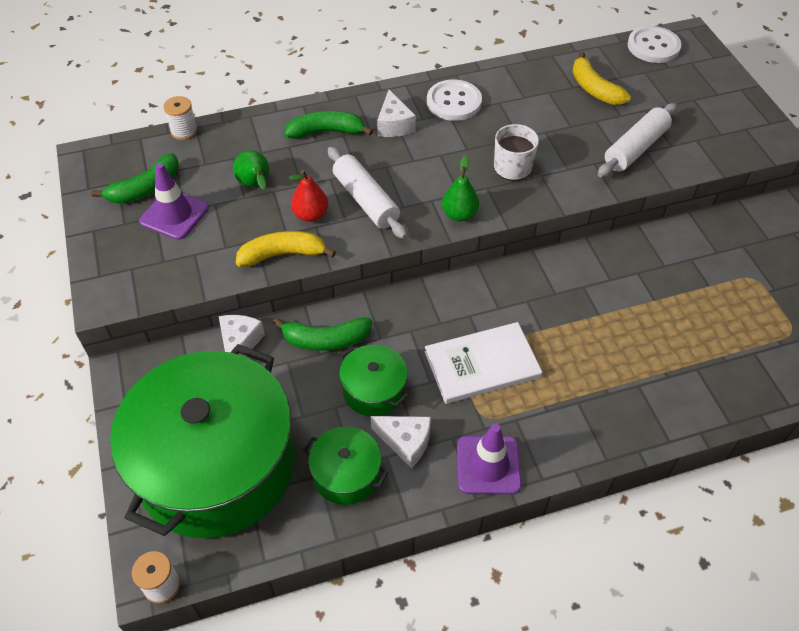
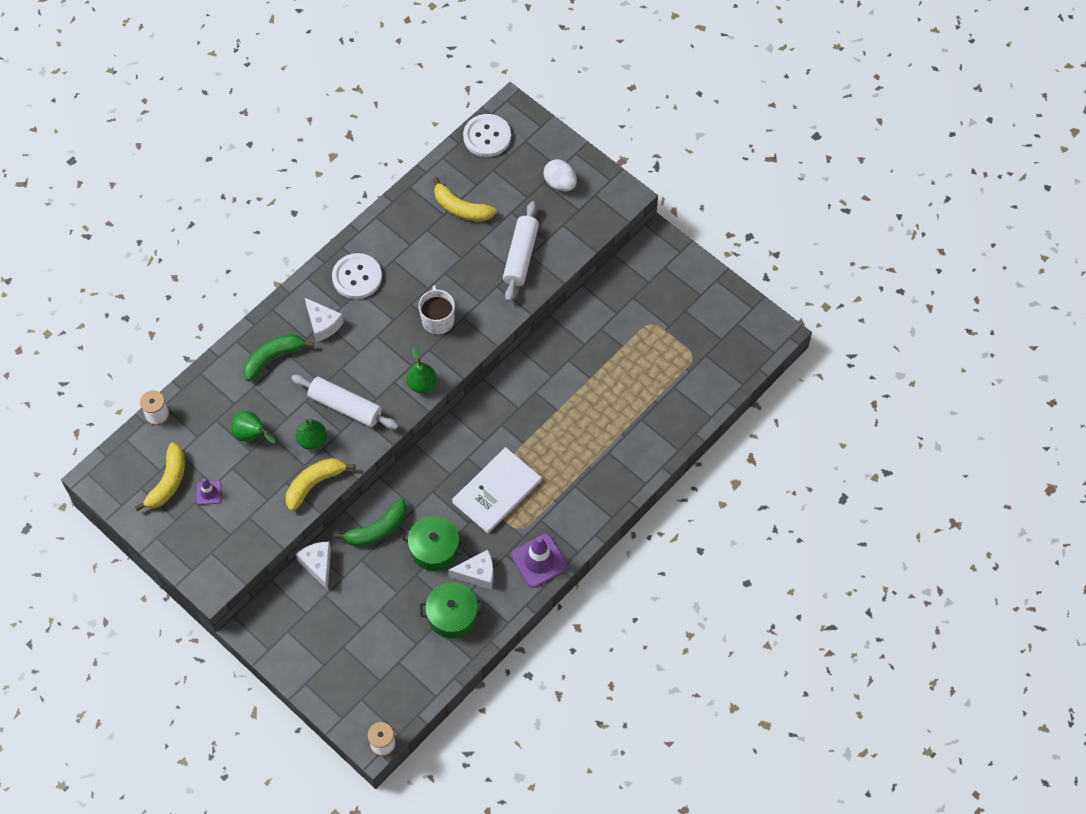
camera: 30 degrees left, 10 degrees up
(145, 188) = (168, 482): green banana -> yellow banana
(174, 215) = (209, 492): purple traffic cone -> purple traffic cone, size x0.55
(217, 465) = (363, 655): green pot -> none
(311, 215) = (312, 440): red pear -> green pear
(711, 106) = (560, 183): none -> white egg

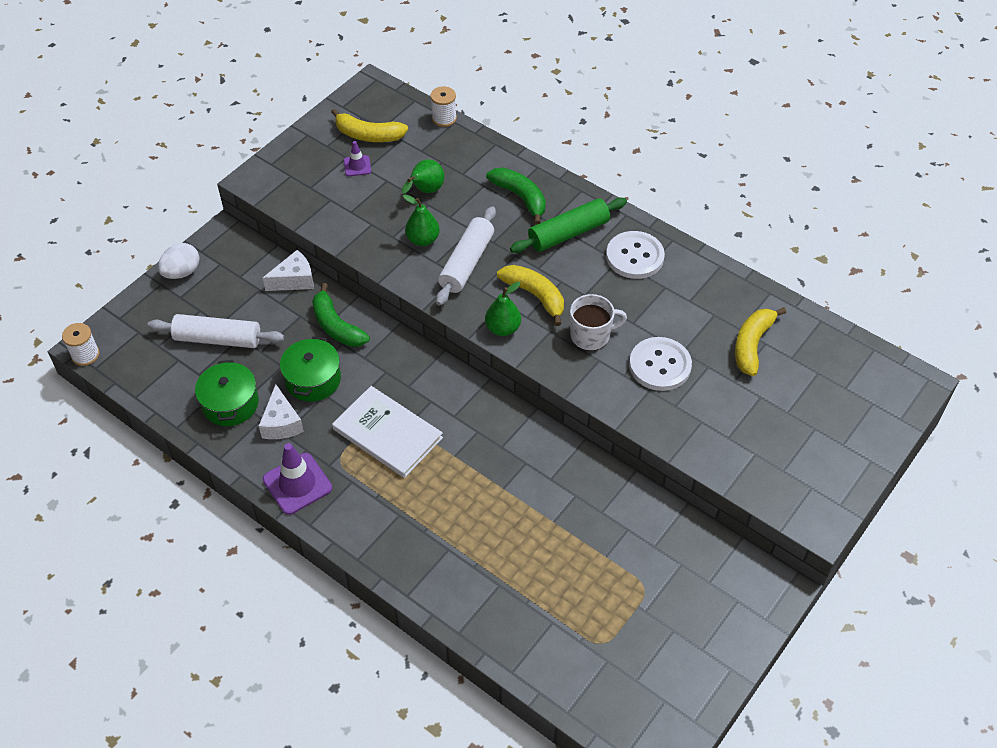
camera: 85 degrees right, 10 degrees down
(314, 484) = (370, 247): yellow banana -> yellow banana (535, 296)
(323, 324) = (568, 233): white cheese -> green rolling pin
(487, 137) = (865, 362): white button -> white button (660, 365)
(520, 256) = (697, 411): white rolling pin -> white rolling pin (218, 339)
(560, 183) = (818, 446): white egg -> white egg (182, 272)

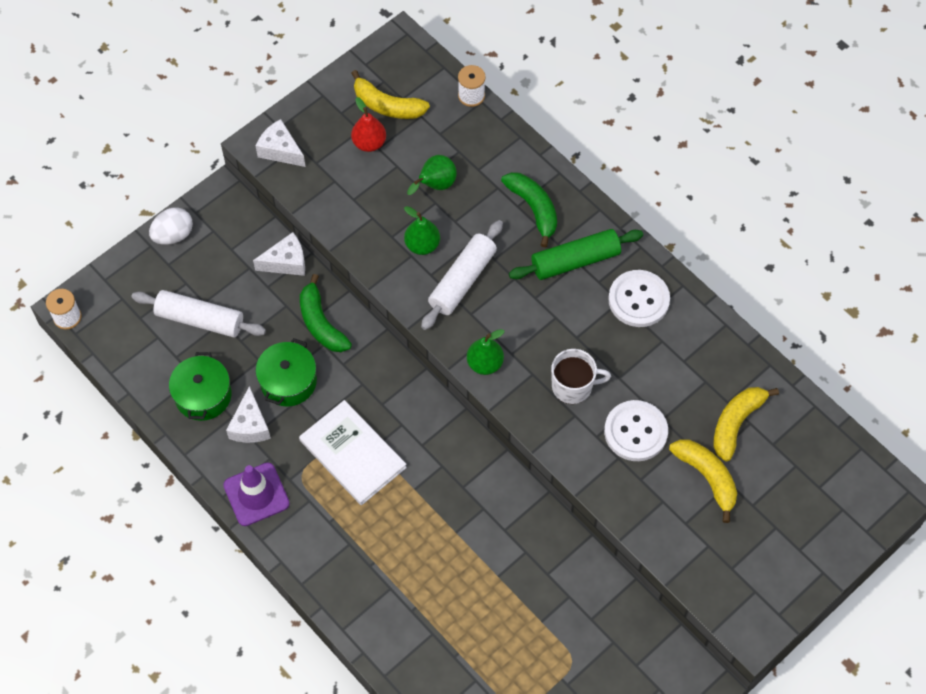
camera: 10 degrees right, 10 degrees up
(275, 182) = (280, 150): none -> white cheese
(357, 166) = (369, 143): purple traffic cone -> red pear
(535, 296) = (525, 330): yellow banana -> yellow banana (707, 477)

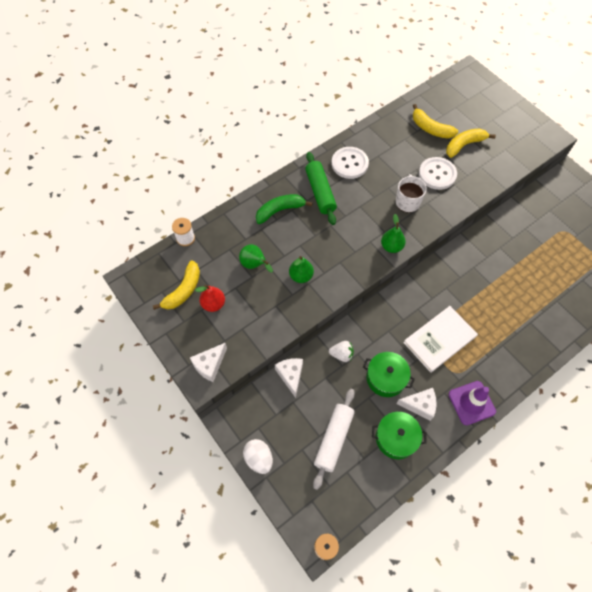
camera: 85 degrees left, 0 degrees up
(321, 323) = (341, 354): green banana -> white strawberry
(462, 280) = (330, 254): white rolling pin -> none

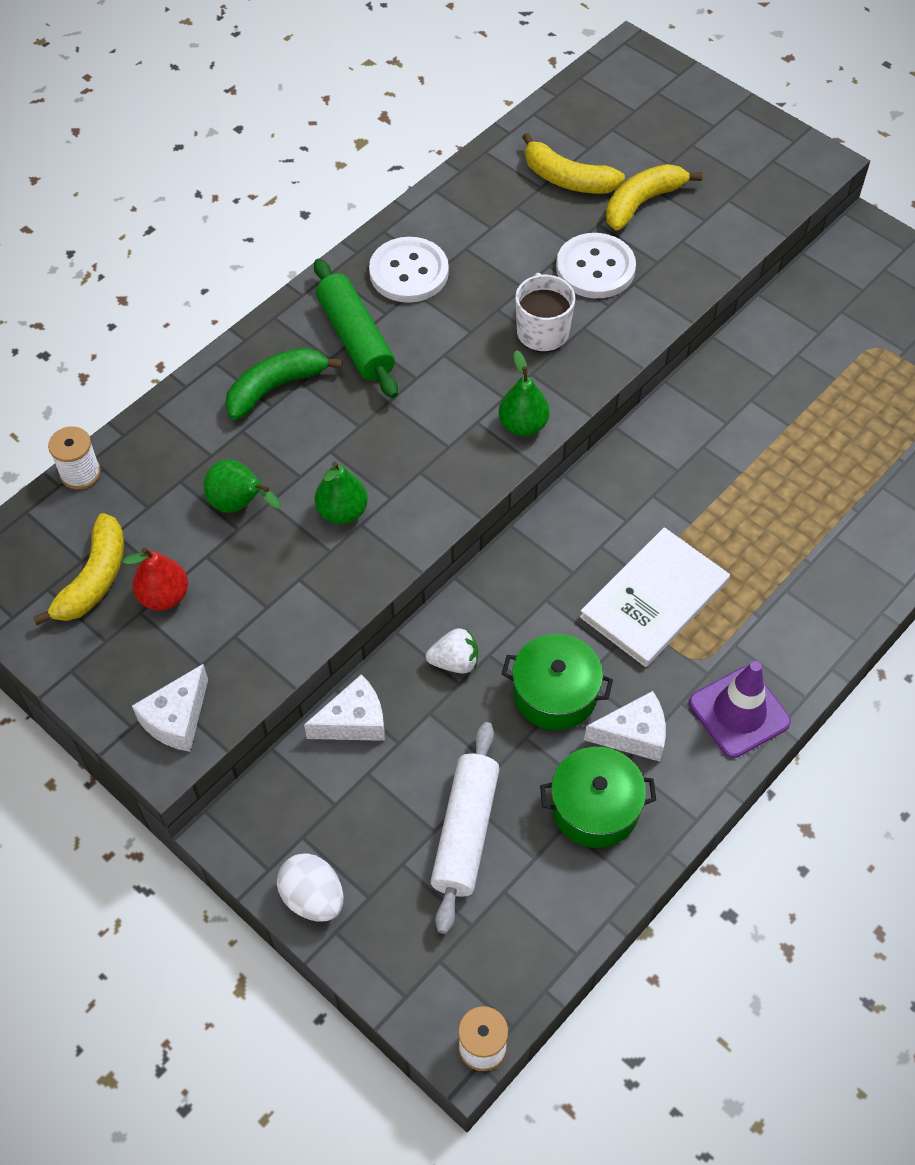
camera: 10 degrees left, 5 degrees down
(291, 376) = (354, 721): white cheese -> white cheese turned 90 degrees clockwise

